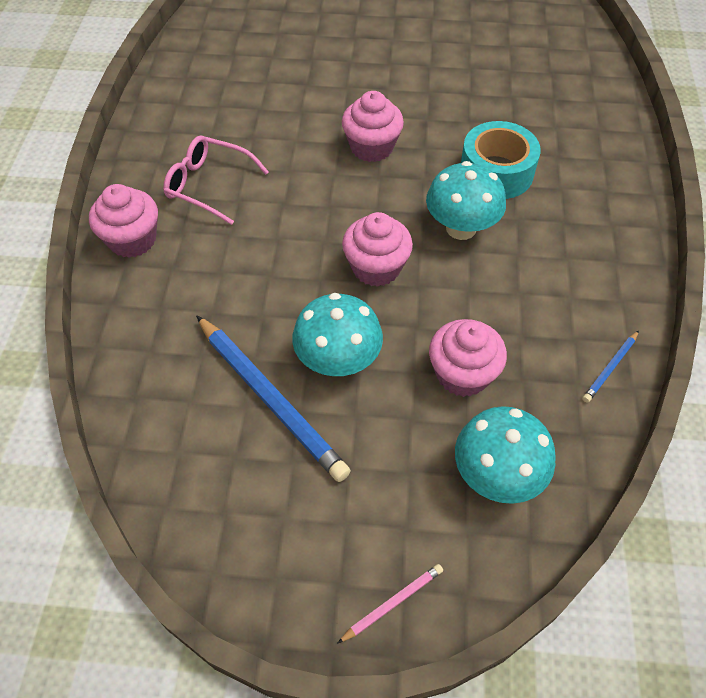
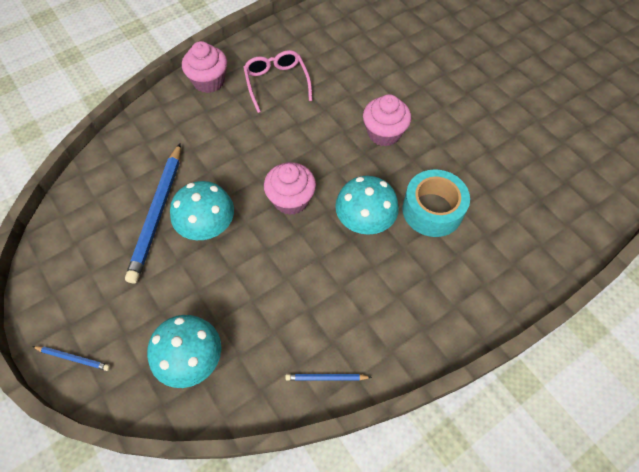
camera: 50 degrees right, 5 degrees up
(393, 603) = (73, 358): pink pencil -> blue pencil
(462, 374) = (250, 295): pink cupcake -> none

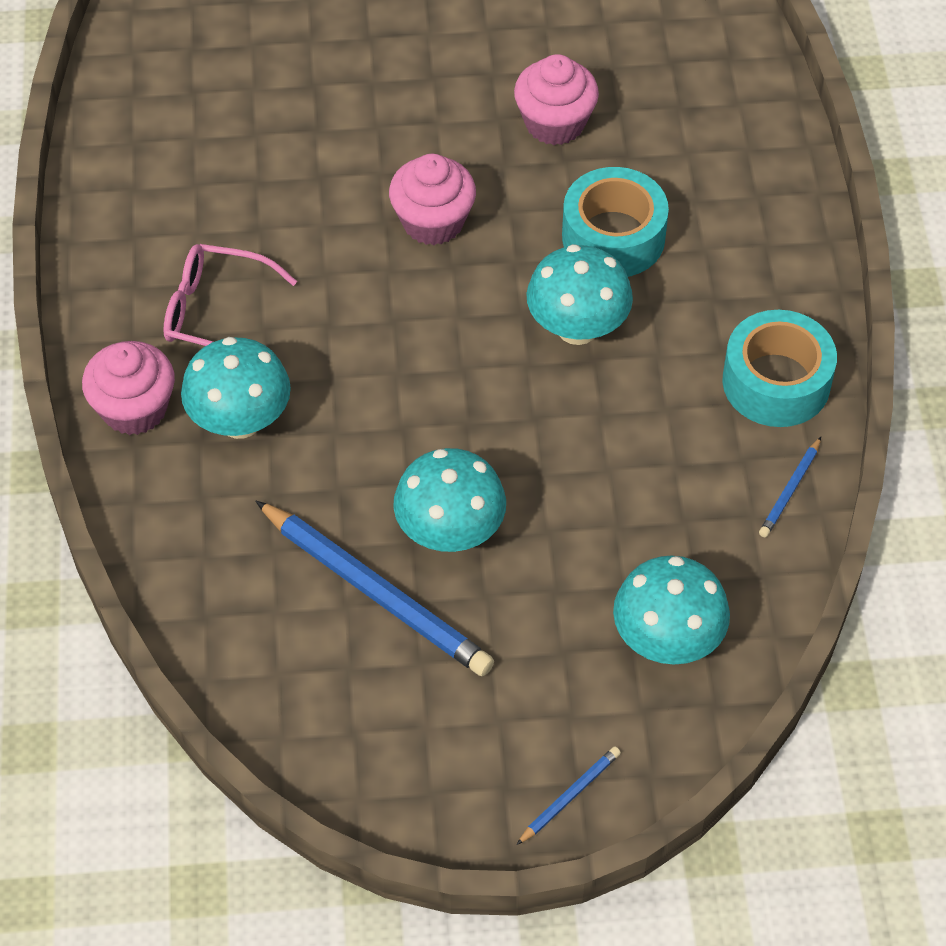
camera: 60 degrees left, 5 degrees down
(224, 118) = (240, 420): none -> turquoise mushroom
(291, 199) = (474, 401): pink cupcake -> pink cupcake (554, 123)
(395, 334) = (776, 382): none -> turquoise tape

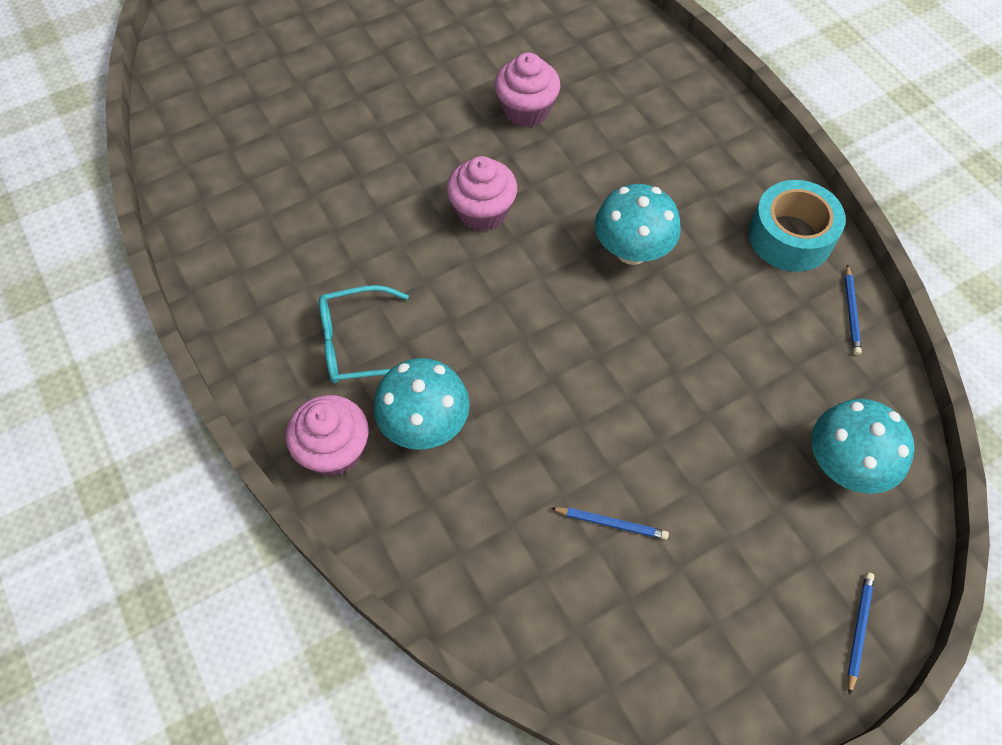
camera: 25 degrees left, 5 degrees up
(216, 312) = (358, 344): pink glasses -> turquoise glasses
(376, 592) = (611, 523): blue pencil -> blue pencil, size x0.45
(450, 532) = (637, 448): turquoise mushroom -> none
(613, 237) = (616, 175): turquoise tape -> none

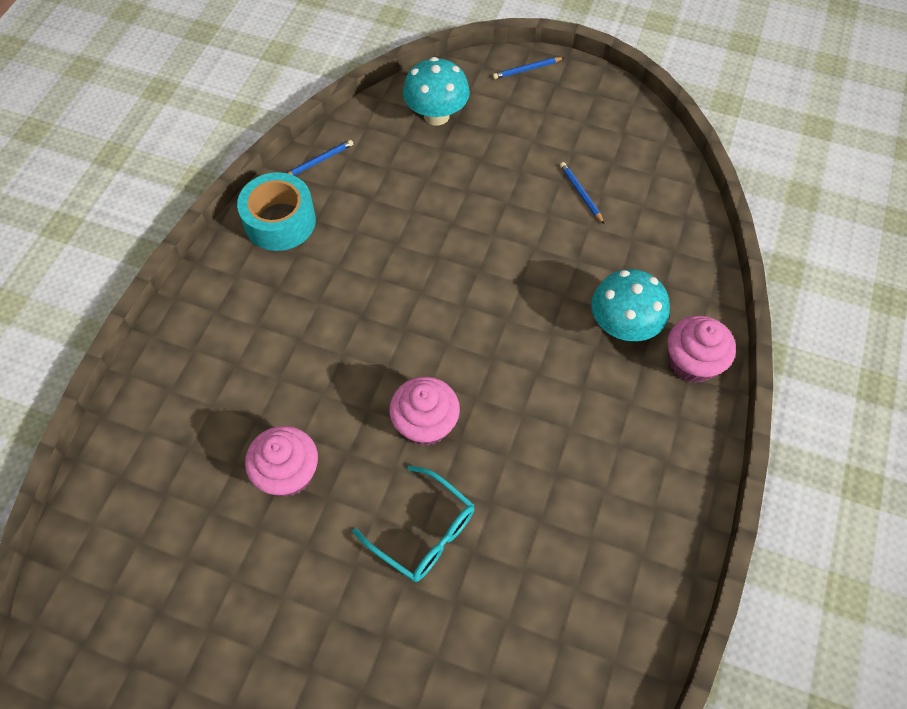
camera: 130 degrees left, 0 degrees up
(358, 344) = (612, 413): turquoise glasses -> turquoise glasses (424, 532)
(632, 251) = (375, 303): turquoise mushroom -> none

